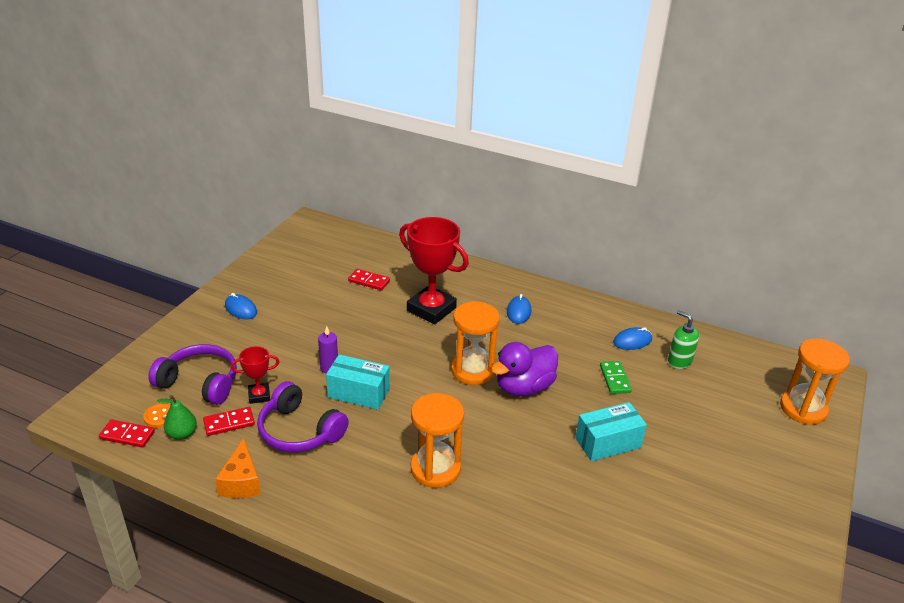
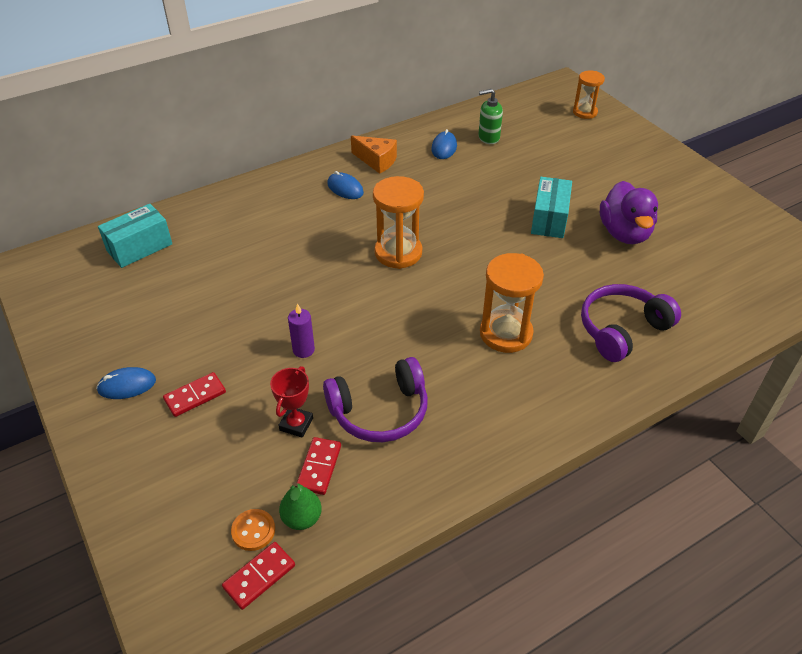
camera: 55 degrees left, 10 degrees up
(200, 383) = (226, 471): purple headphones -> purple headphones (622, 329)
(241, 482) = (419, 488): orange cheese -> orange cheese (376, 161)
(358, 393) = (361, 343): turquoise box -> turquoise box (139, 247)
(369, 281) = (192, 263): red domino -> red domino (195, 396)
(431, 309) = (285, 239): red trophy -> none
(524, 387) = (447, 233): purple duck -> purple duck (624, 233)
(615, 379) = (480, 179): green domino -> none
(803, 409) = (585, 112): orange hourglass -> orange hourglass, size x0.63

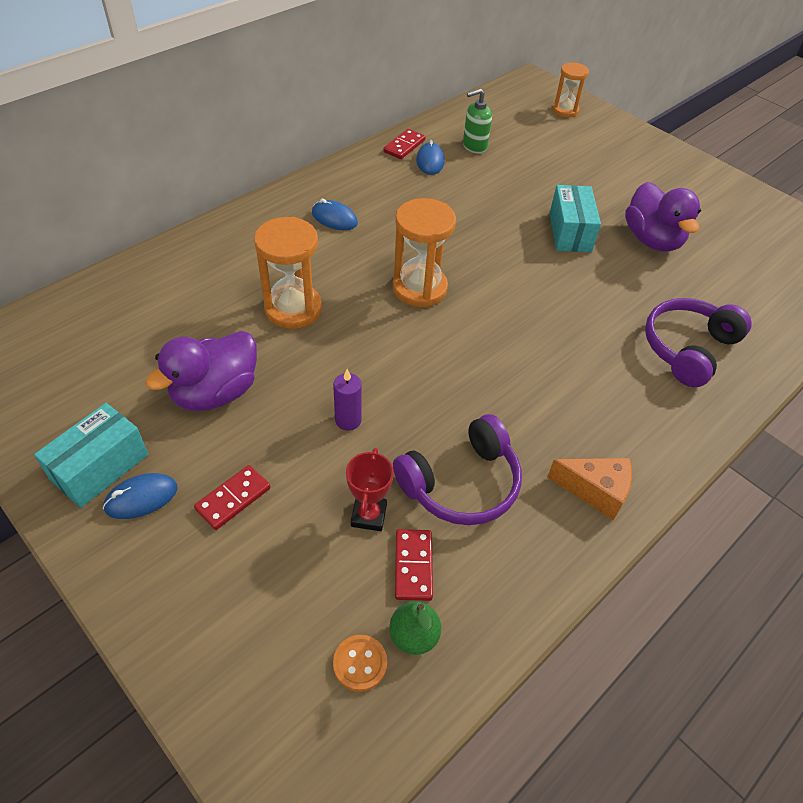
camera: 15 degrees left, 5 degrees up
(139, 247) = (105, 316): turquoise box -> turquoise box (100, 467)
(206, 315) = (215, 393): none -> purple duck
(259, 577) = (386, 724): red domino -> red domino (404, 146)
(376, 161) = (360, 183): orange cheese -> orange cheese (595, 491)
(506, 333) = (569, 369): orange hourglass -> orange hourglass (293, 309)

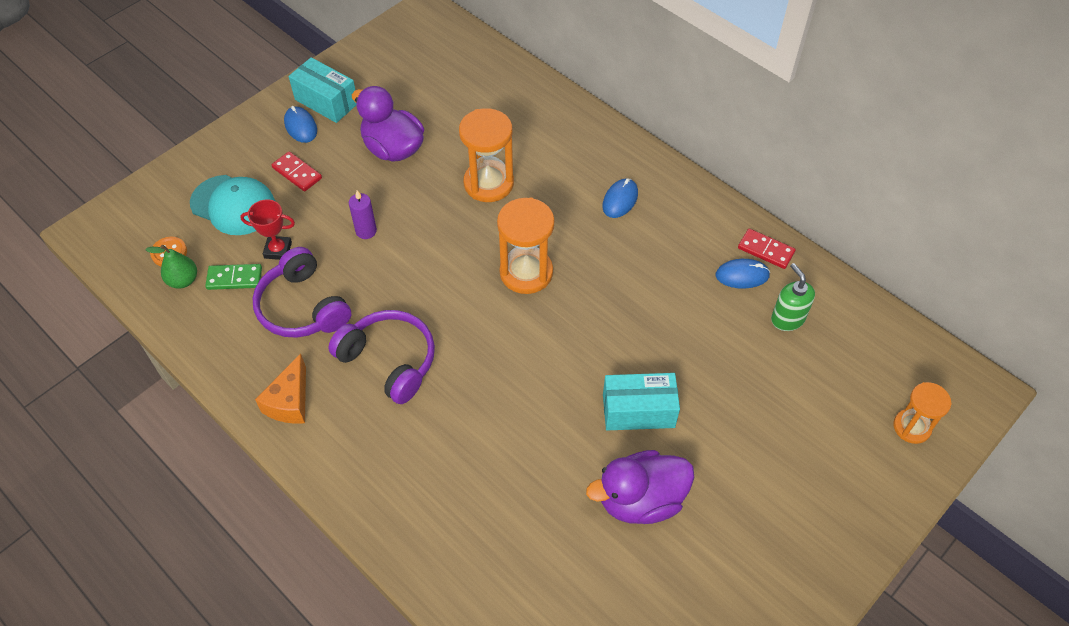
camera: 90 degrees right, 5 degrees up
(278, 578) = (233, 205): none -> turquoise cap
(413, 566) = (234, 278): red domino -> green domino
(688, 348) = (461, 508): purple headphones -> purple headphones (389, 361)

